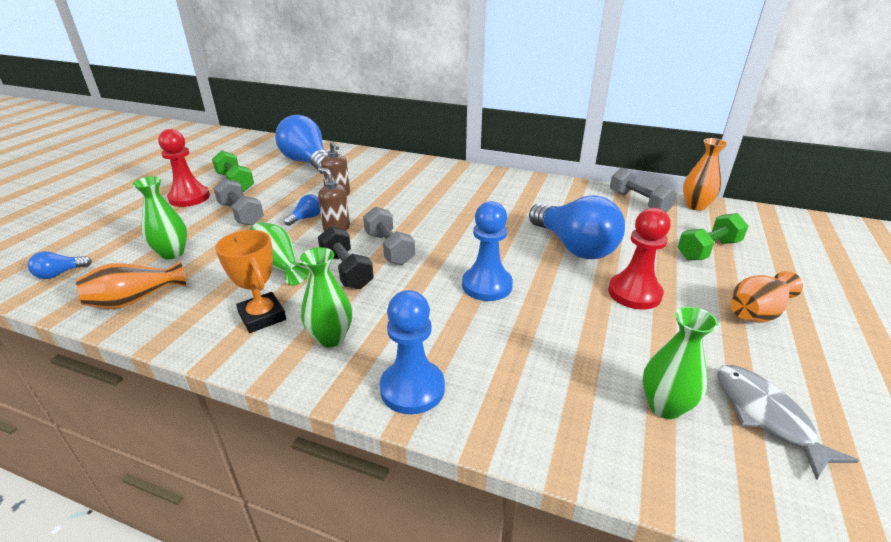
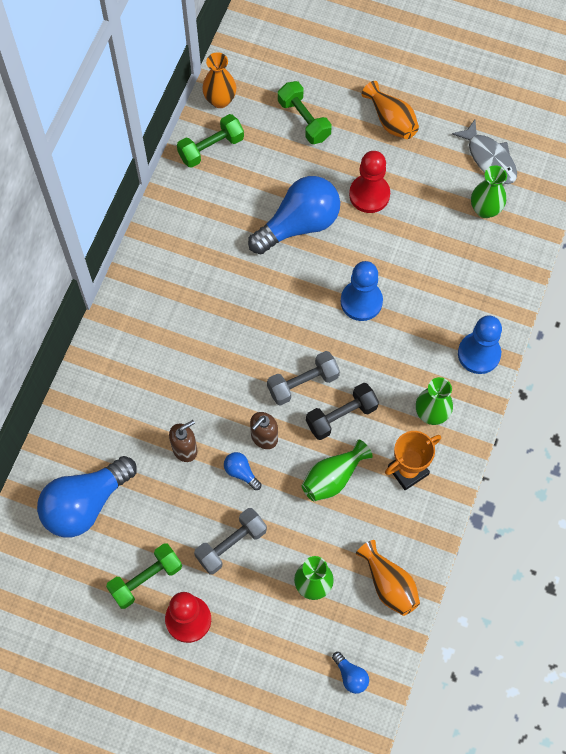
camera: 90 degrees left, 35 degrees up
(639, 202) = (211, 148): grey dumbbell -> green dumbbell
(766, 416) = (489, 158): grey fish -> grey fish turned 105 degrees counterclockwise

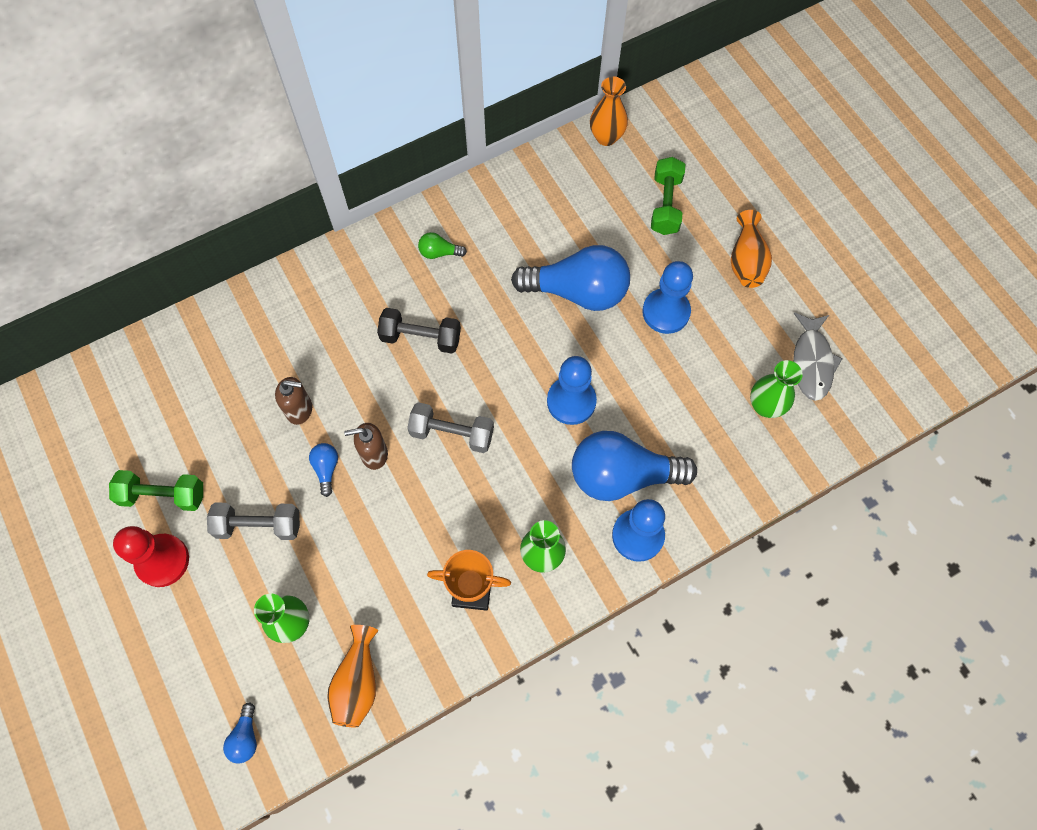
camera: 40 degrees right, 0 degrees up
(85, 504) = (178, 390): blue light bulb -> blue light bulb (622, 475)
(179, 268) = (439, 252): none -> green light bulb
(211, 148) = (561, 171): green dumbbell -> none
(333, 477) = (400, 540): green vase -> none
(341, 416) = (458, 490): black dumbbell -> black dumbbell (421, 338)
(369, 194) = (666, 312): red pawn -> blue pawn

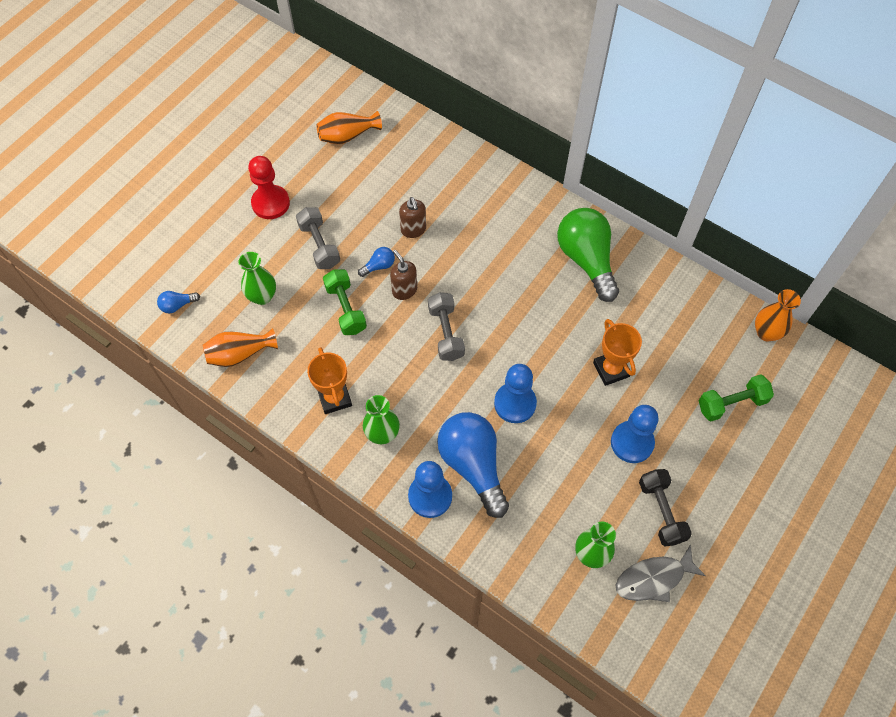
camera: 65 degrees right, 5 degrees down
(163, 495) = (314, 182): green dumbbell -> green dumbbell (346, 309)
(421, 338) = (510, 279): black dumbbell -> black dumbbell (661, 511)
(439, 252) = (586, 260): green light bulb -> green light bulb, size x2.39
(577, 291) = (611, 369): blue light bulb -> orange trophy
(746, 261) = (718, 488): orange vase -> orange vase (347, 136)

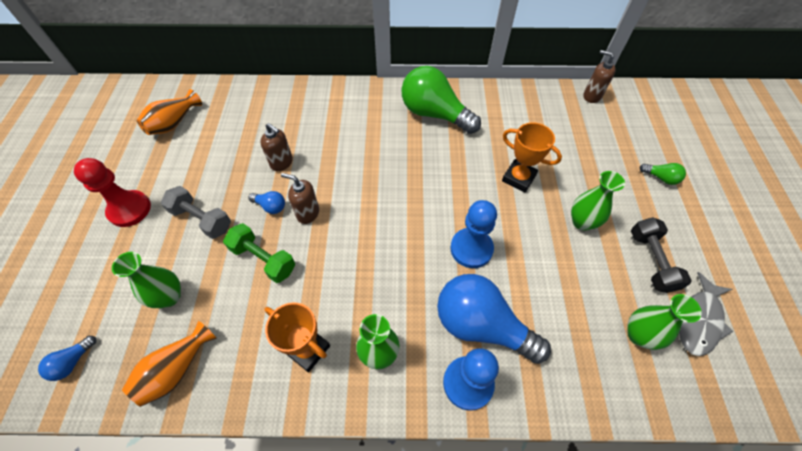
camera: 35 degrees left, 5 degrees down
(379, 266) = (270, 206): blue light bulb -> blue light bulb turned 90 degrees clockwise
(446, 333) = (369, 226): grey dumbbell -> none
(632, 442) = (582, 222): blue pawn -> green vase
(661, 511) = (651, 261): black dumbbell -> black dumbbell turned 45 degrees clockwise
(731, 403) = (617, 152): green dumbbell -> none
(749, 452) = (660, 178): none -> green light bulb
(766, 333) = (591, 96): orange vase -> brown soap dispenser

